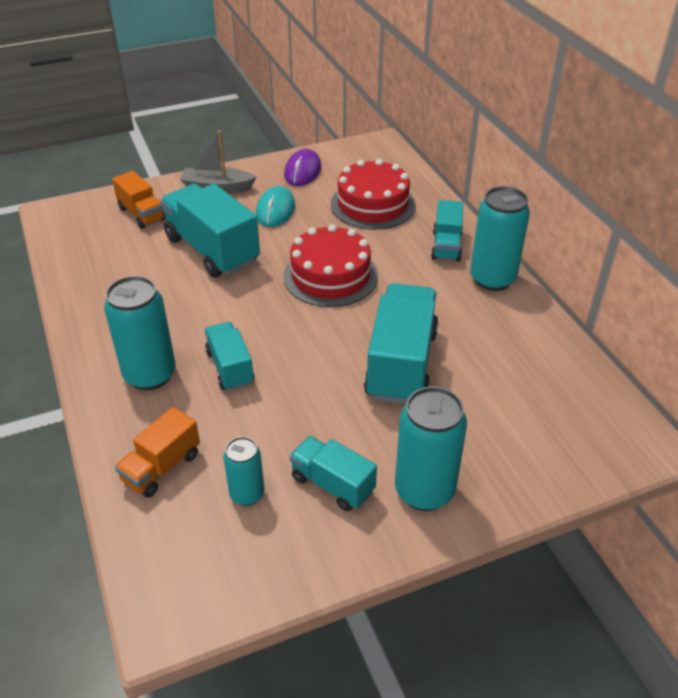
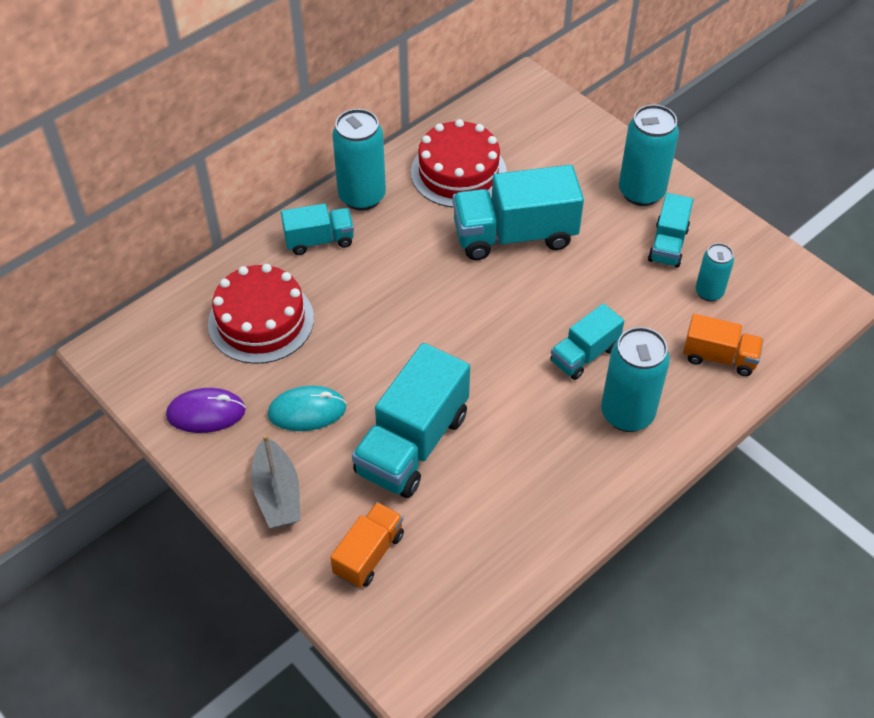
camera: 110 degrees left, 10 degrees up
(330, 276) = (411, 321): red cake -> red cake (458, 172)

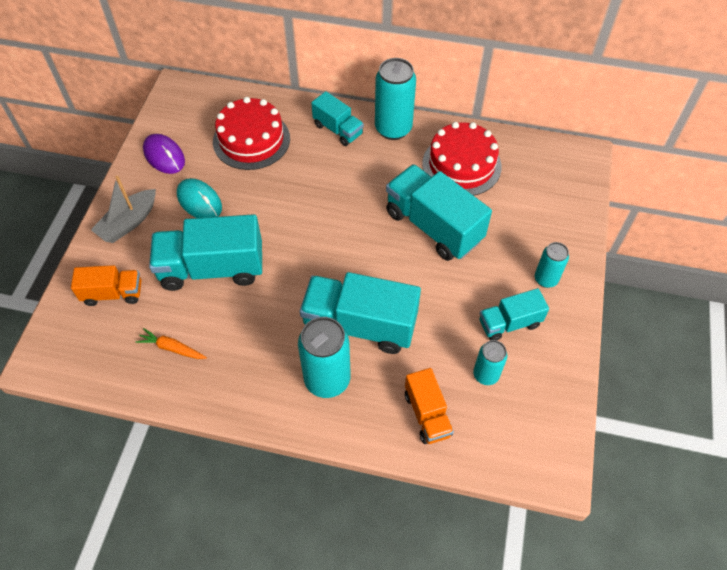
camera: 55 degrees right, 5 degrees up
(489, 529) = (172, 348): none -> orange carrot
(584, 355) = (360, 325): turquoise truck -> turquoise truck, size x1.77
(641, 192) = (546, 279): turquoise can -> turquoise can, size x0.58

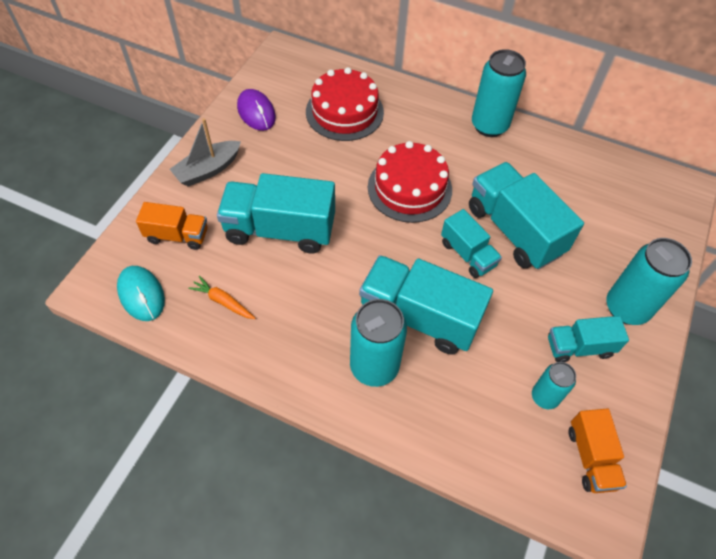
camera: 10 degrees right, 0 degrees up
(199, 201) = (281, 162): turquoise mouse -> turquoise mouse (141, 294)
(338, 130) = (433, 117): turquoise truck -> turquoise truck (468, 254)
(427, 414) = (473, 426): orange truck -> orange truck (591, 457)
(461, 165) = (554, 174): red cake -> red cake (409, 188)
(546, 279) = (626, 308): turquoise can -> turquoise can, size x1.74

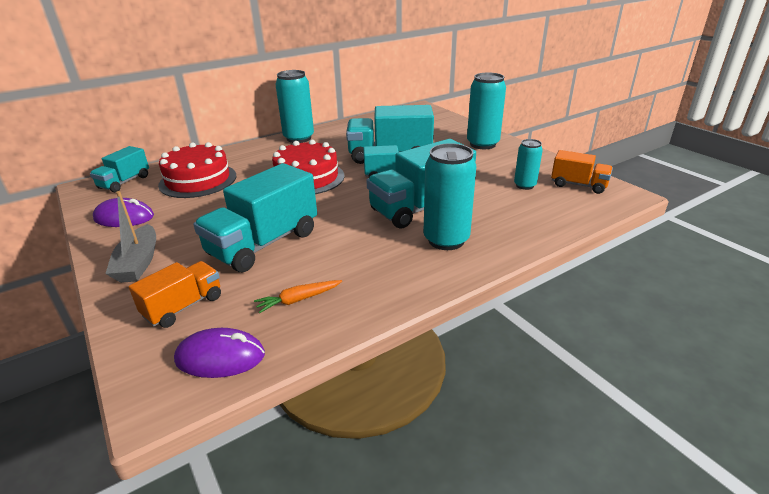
camera: 55 degrees left, 25 degrees down
(141, 294) = (220, 357): turquoise mouse -> purple mouse
(579, 347) = (497, 164): turquoise truck -> turquoise truck (124, 182)

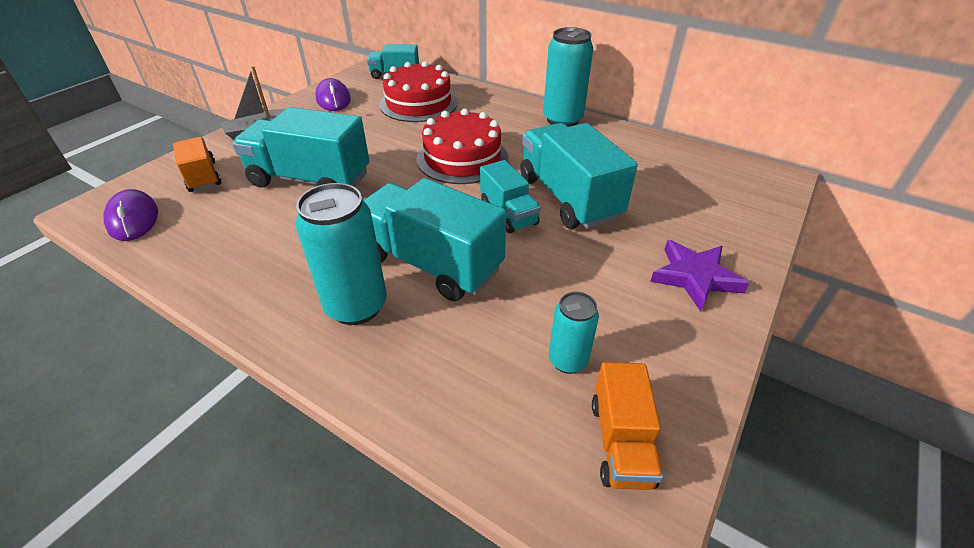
camera: 65 degrees right, 10 degrees up
(184, 306) = (202, 177): orange truck -> orange truck turned 135 degrees counterclockwise
(298, 300) = (215, 232): orange carrot -> none
(482, 144) = (695, 277): turquoise can -> purple star

